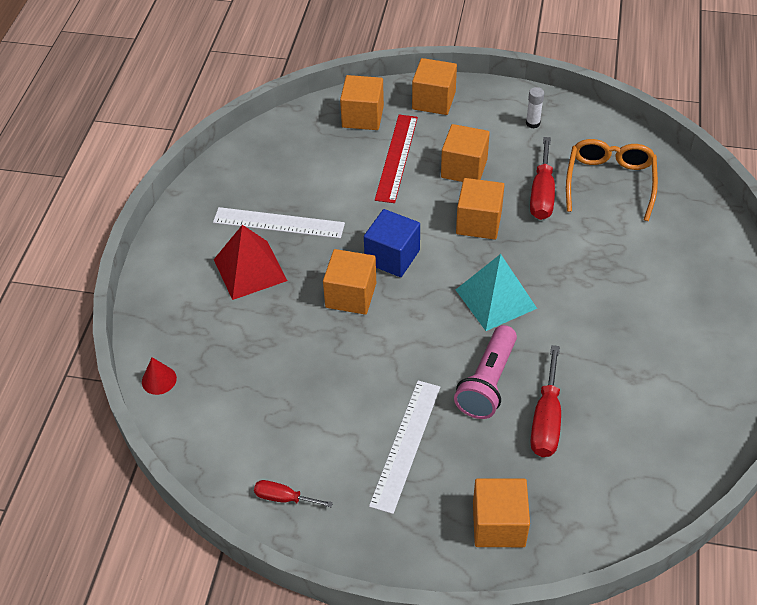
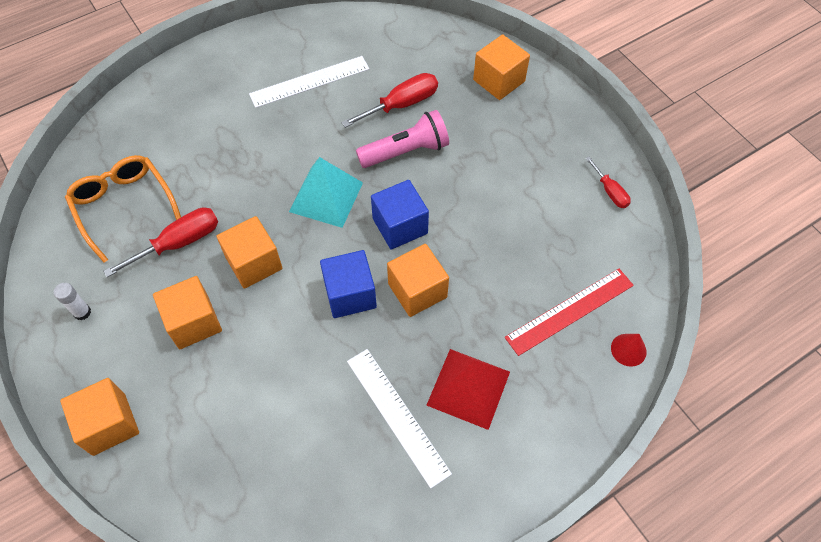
camera: 135 degrees left, 10 degrees up
(362, 117) = (188, 472): orange cube -> none
(396, 157) = (225, 389): red ruler -> red ruler (570, 311)
(406, 445) = (500, 159): white ruler -> white ruler (309, 81)
(417, 325) = (400, 226): none -> blue cube
(609, 182) = (124, 207): orange glasses -> orange glasses turned 90 degrees clockwise

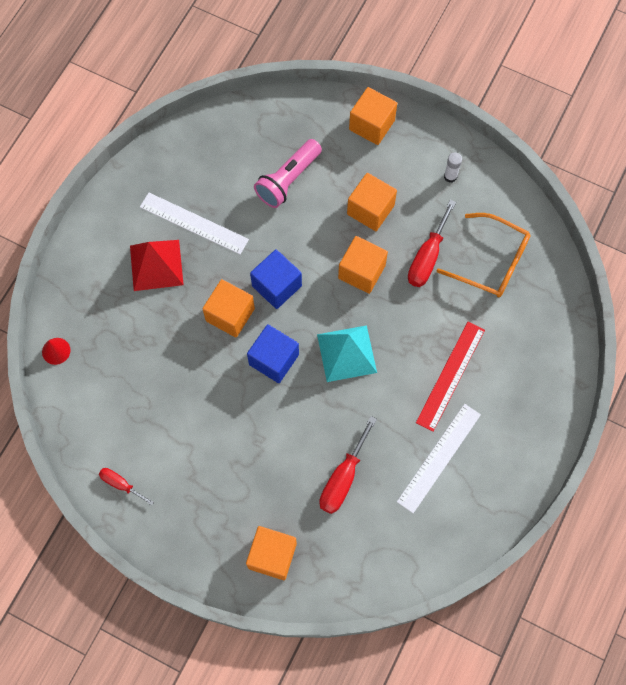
camera: 150 degrees right, 10 degrees up
(406, 151) = (310, 431): pink flashlight -> pink flashlight (288, 180)
(570, 311) = (110, 358): red ruler -> red ruler (450, 375)

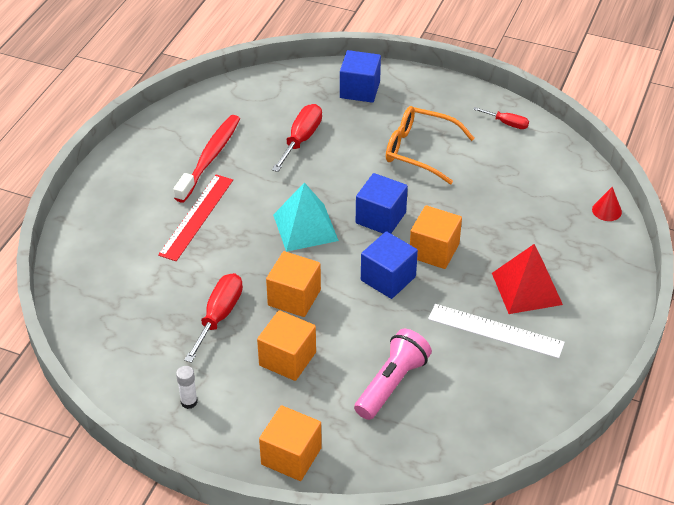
camera: 175 degrees right, 25 degrees down
(272, 556) = (360, 90): orange cube -> blue cube
(439, 458) = (210, 158): white ruler -> red toothbrush
(491, 262) = (145, 316): orange glasses -> orange glasses (420, 151)

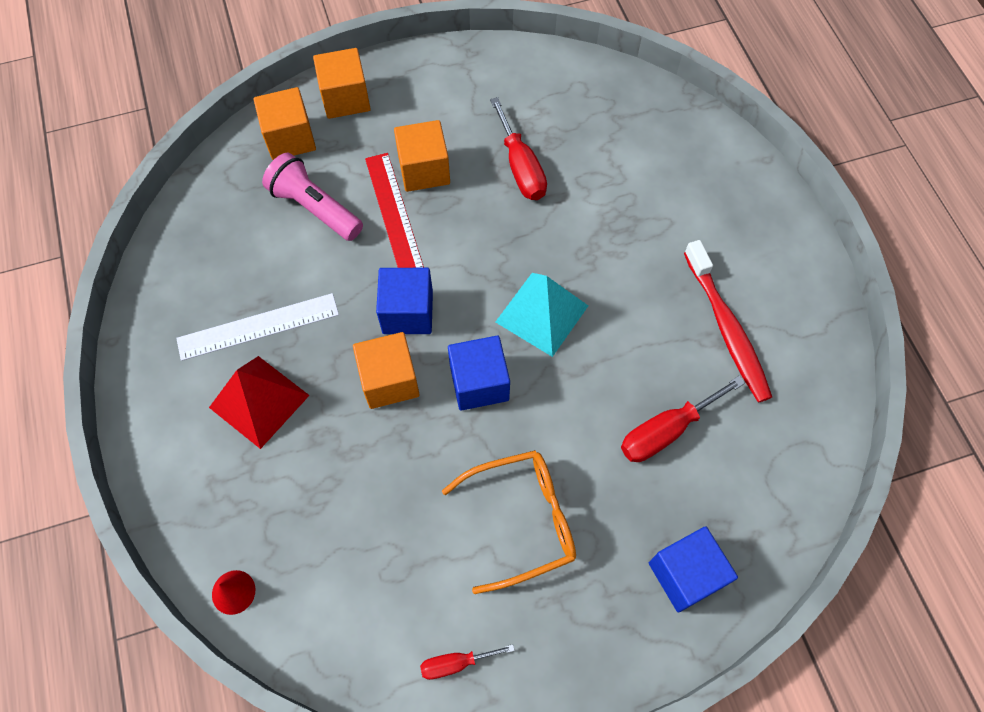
camera: 140 degrees right, 20 degrees up
(189, 402) = (465, 85): white glue stick -> none
(197, 217) = (654, 249): red ruler -> red ruler (394, 215)
(294, 297) = (475, 230): orange cube -> orange cube (290, 138)
(301, 139) = (666, 431): red screwdriver -> red screwdriver turned 75 degrees clockwise
(391, 384) = (315, 208): pink flashlight -> pink flashlight turned 135 degrees clockwise

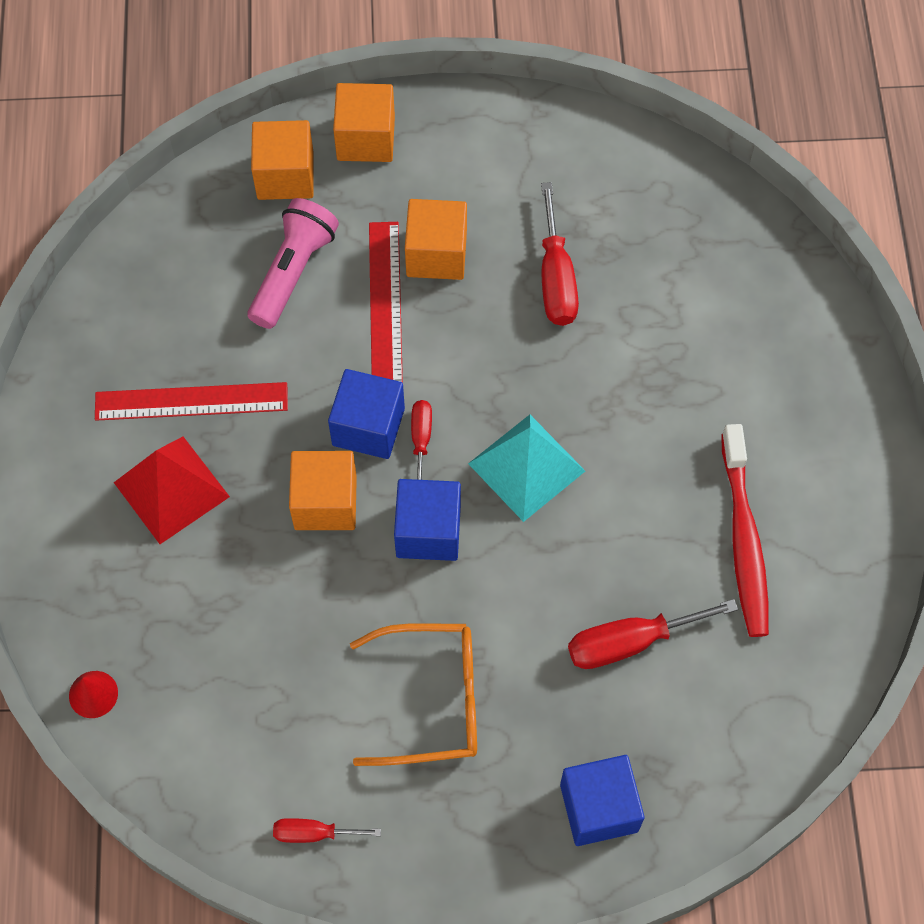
camera: 15 degrees right, 0 degrees up
(258, 326) = (191, 401): white ruler -> red ruler
(315, 208) = (293, 272): pink flashlight -> pink flashlight turned 60 degrees clockwise
(452, 312) = (421, 439): none -> red screwdriver

